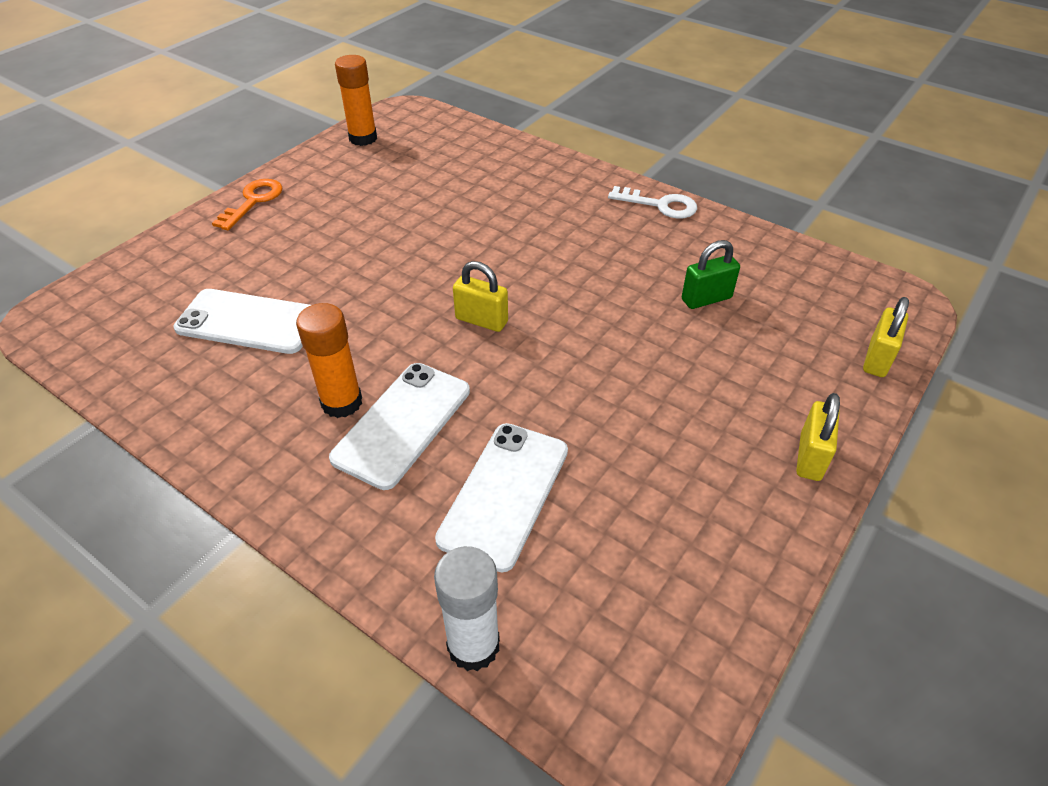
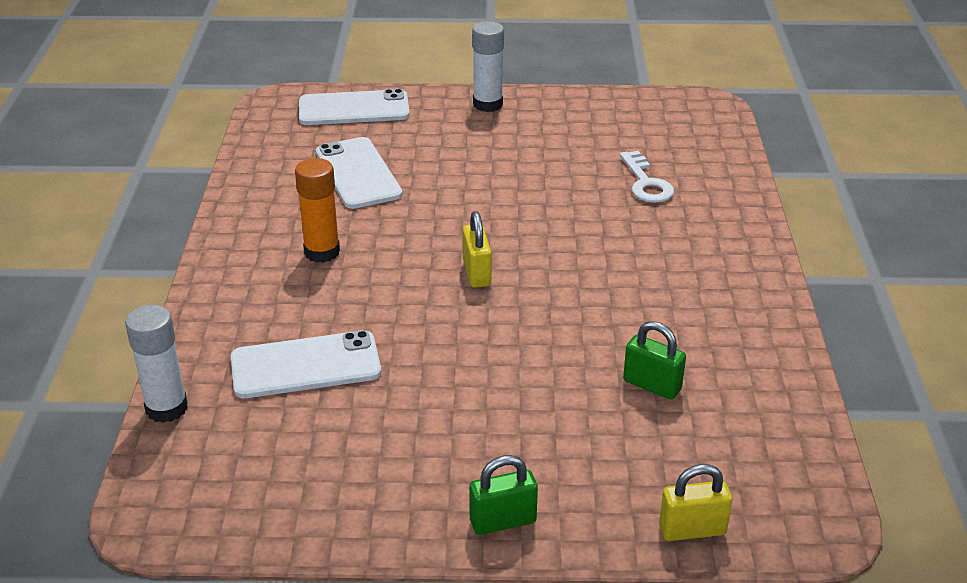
camera: 55 degrees right, 10 degrees down
(253, 201) = (488, 104): orange key -> white glue stick
(363, 138) = (636, 107): orange glue stick -> none
(402, 424) = (328, 288): white phone -> white phone (354, 109)
(660, 205) = (764, 304): white key -> white key (646, 183)
(810, 457) = (503, 521): yellow padlock -> green padlock

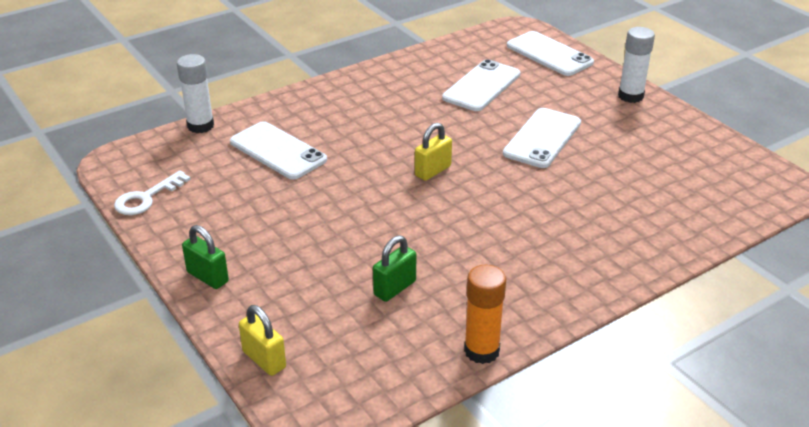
camera: 55 degrees right, 0 degrees up
(322, 252) = (387, 110): orange glue stick -> orange glue stick (481, 351)
(498, 183) = (542, 138): none -> white phone
(646, 183) = (630, 197): white key -> white key (146, 198)
(652, 385) = (395, 288): green padlock -> green padlock turned 45 degrees clockwise

